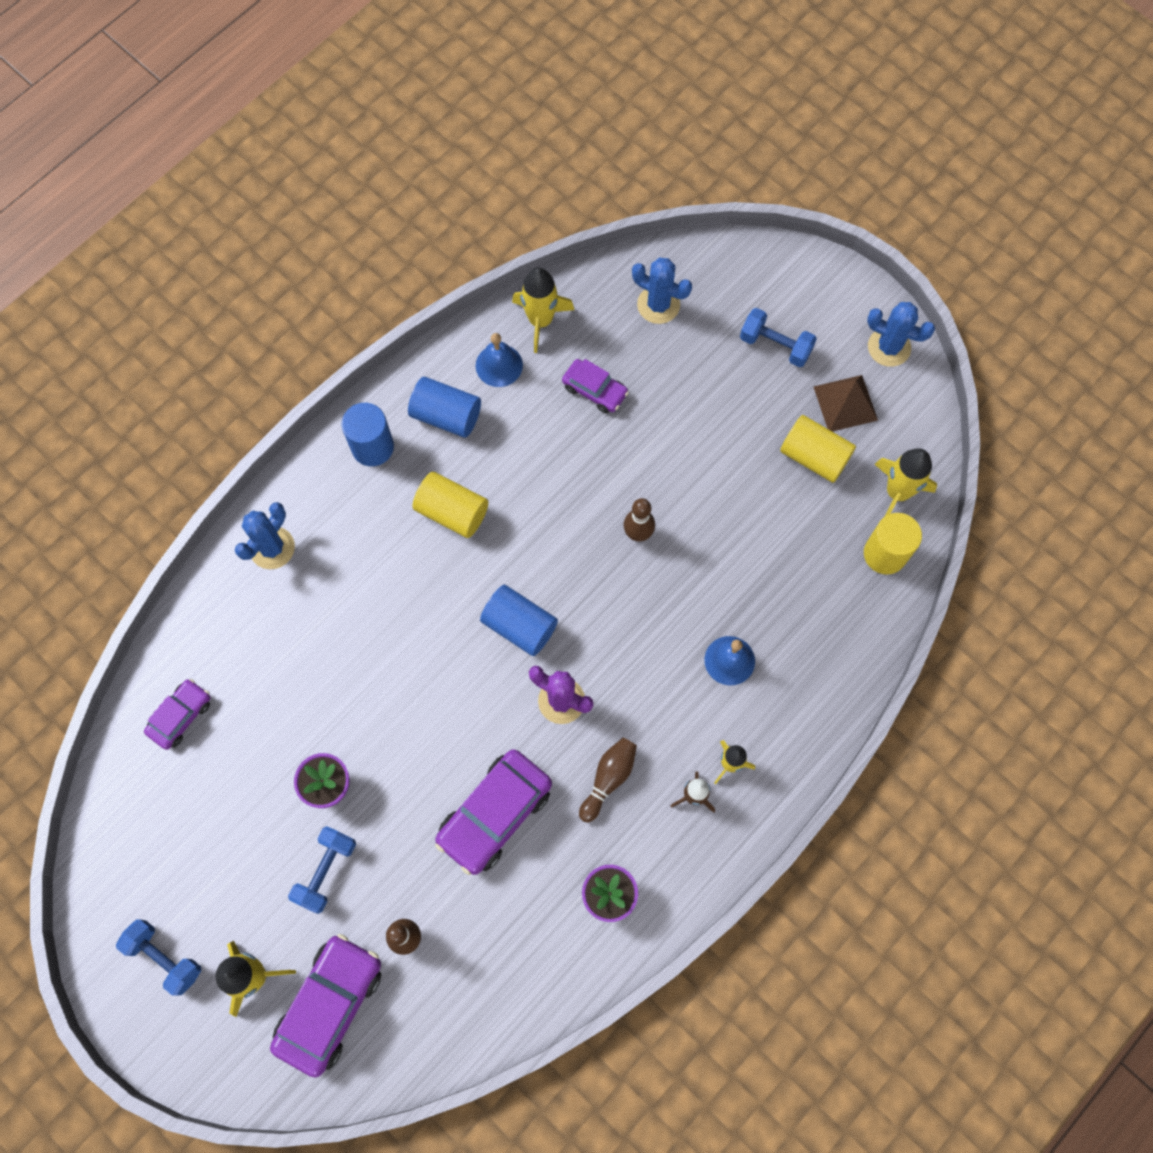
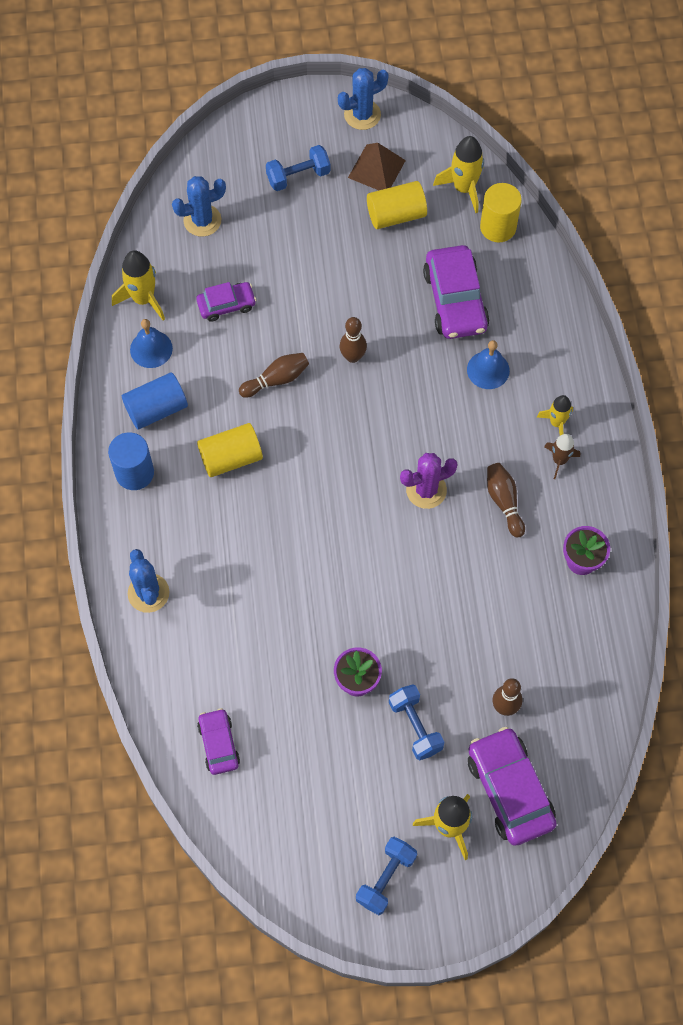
camera: 50 degrees left, 5 degrees down
(164, 957) = (386, 878): blue dumbbell -> blue dumbbell turned 45 degrees counterclockwise
(495, 814) = (468, 589): purple car -> purple car (455, 300)
(519, 626) = (351, 477): blue cylinder -> none
(559, 488) = (276, 379): none -> brown bowling pin

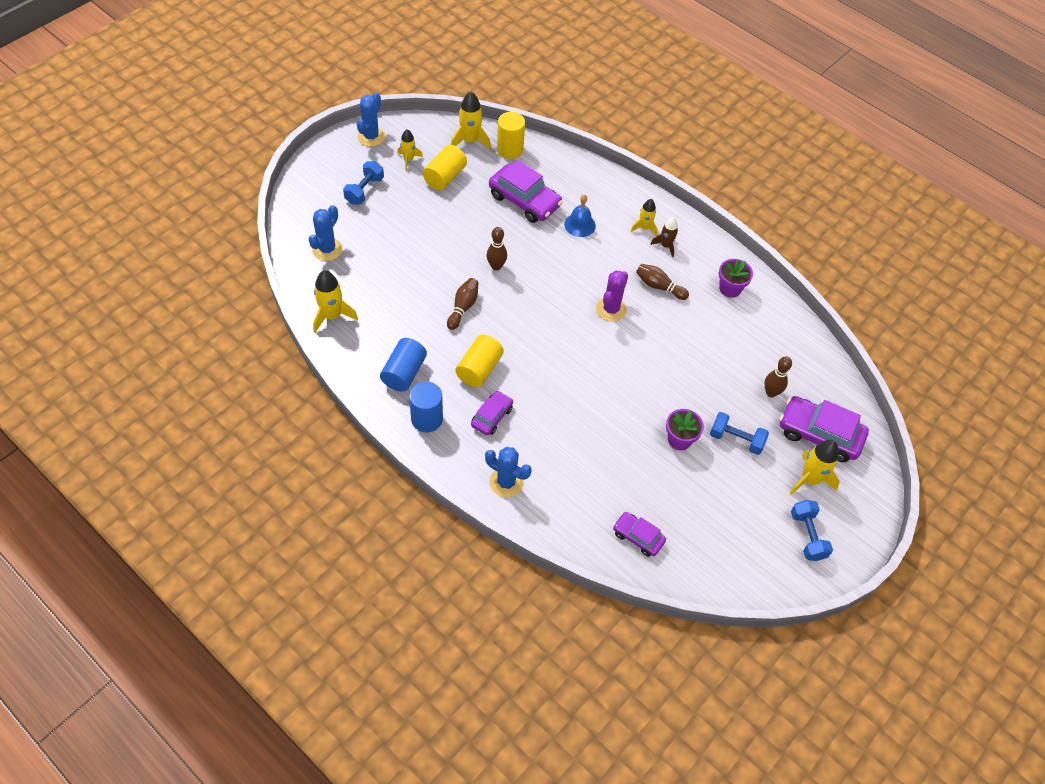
camera: 45 degrees left, 10 degrees down
(151, 349) = (366, 341): blue bell -> none
(226, 305) = (390, 286): purple car -> purple car (492, 417)
(376, 169) = (408, 160): brown pyramid -> yellow rocket

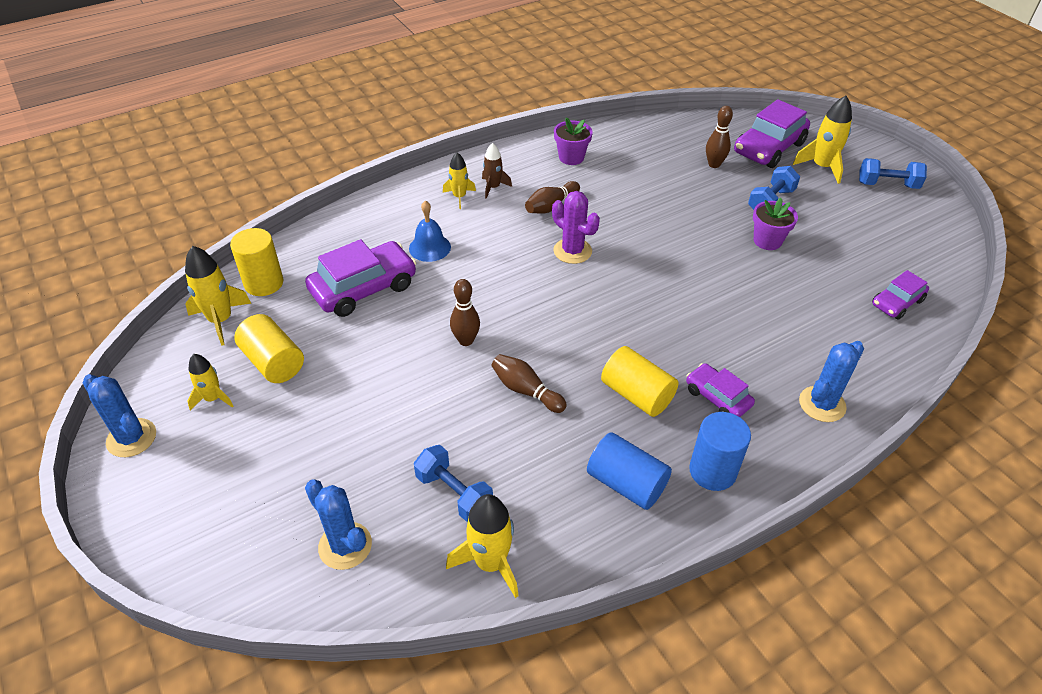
camera: 70 degrees left, 10 degrees down
(364, 190) = (244, 468): blue dumbbell -> blue dumbbell (454, 493)

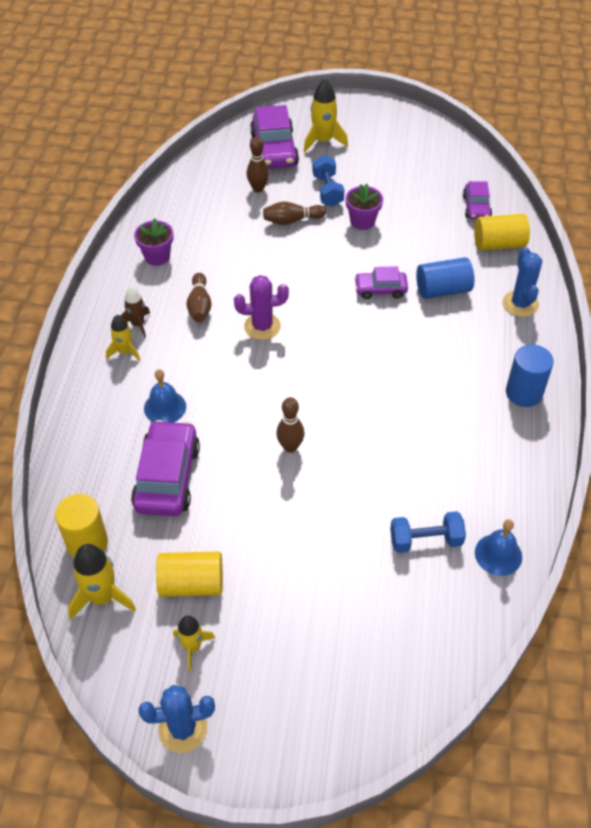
camera: 50 degrees left, 5 degrees up
(345, 546) = (417, 631): blue cactus -> none
(490, 563) = (498, 554): yellow rocket -> blue bell
(526, 390) = (371, 443): brown bowling pin -> brown bowling pin (292, 220)
(626, 483) = (496, 442): blue cylinder -> blue cylinder (443, 290)
(637, 394) = (430, 386): yellow cylinder -> yellow cylinder (498, 244)
(717, 397) = (470, 348): purple car -> purple car (380, 289)
(887, 185) = (374, 127): blue dumbbell -> none

